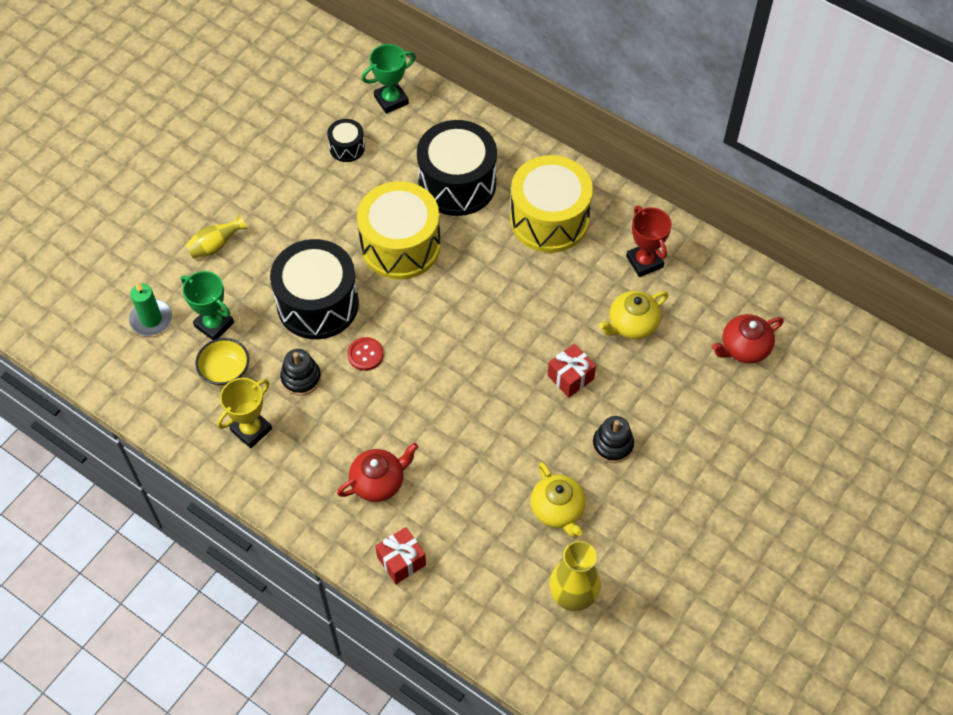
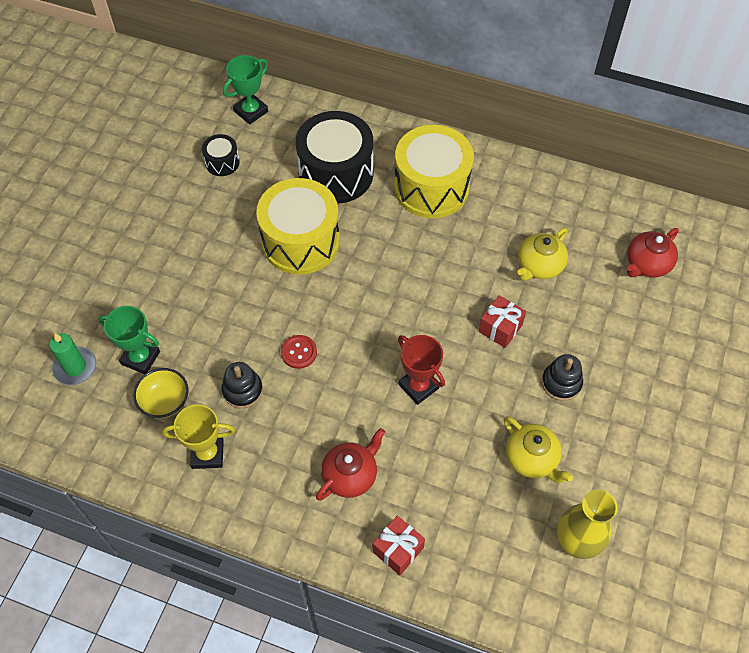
camera: 15 degrees left, 0 degrees up
(215, 245) = (121, 281): yellow vase -> none
(251, 429) = (207, 454): yellow trophy -> yellow trophy turned 60 degrees clockwise
(318, 304) = (238, 314): black drum -> none
(644, 262) = (530, 207): red trophy -> red trophy (418, 386)

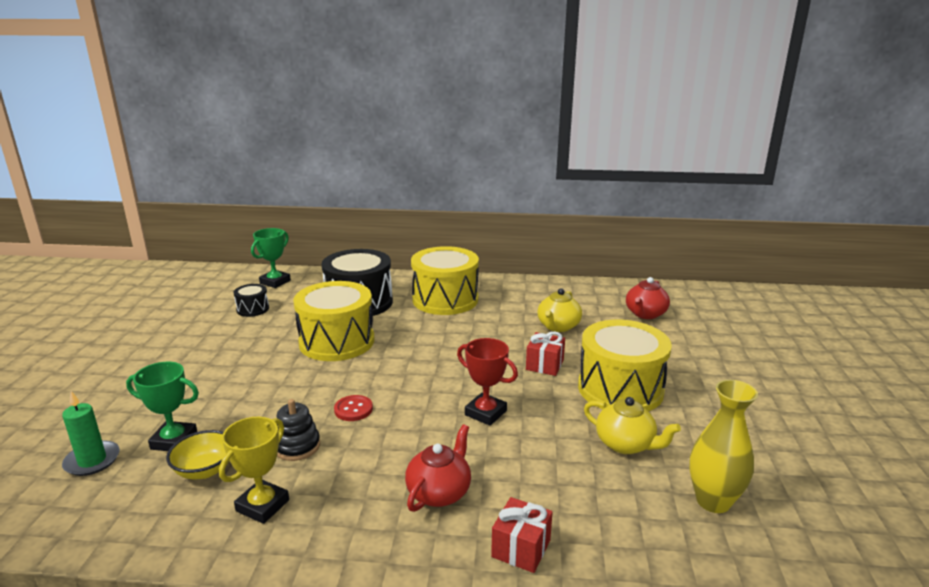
camera: 15 degrees left, 35 degrees down
(207, 454) = (262, 505): yellow trophy -> yellow trophy turned 45 degrees counterclockwise
(561, 383) = (620, 389): black stacking toy -> yellow drum

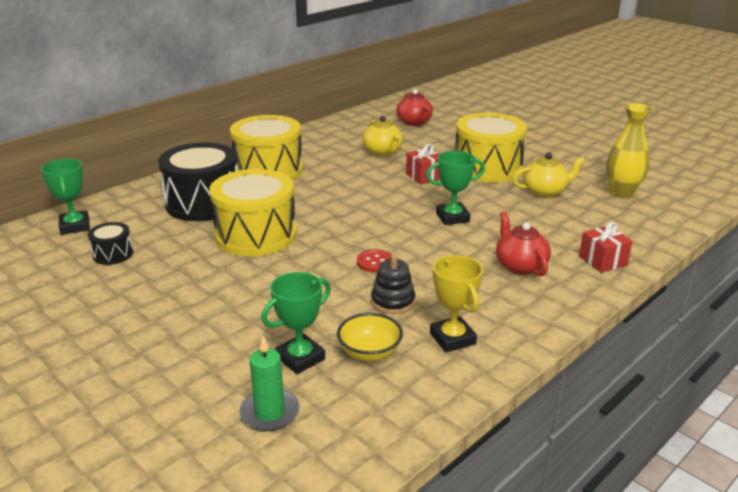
camera: 50 degrees left, 5 degrees up
(485, 413) = (452, 217): red trophy -> green trophy

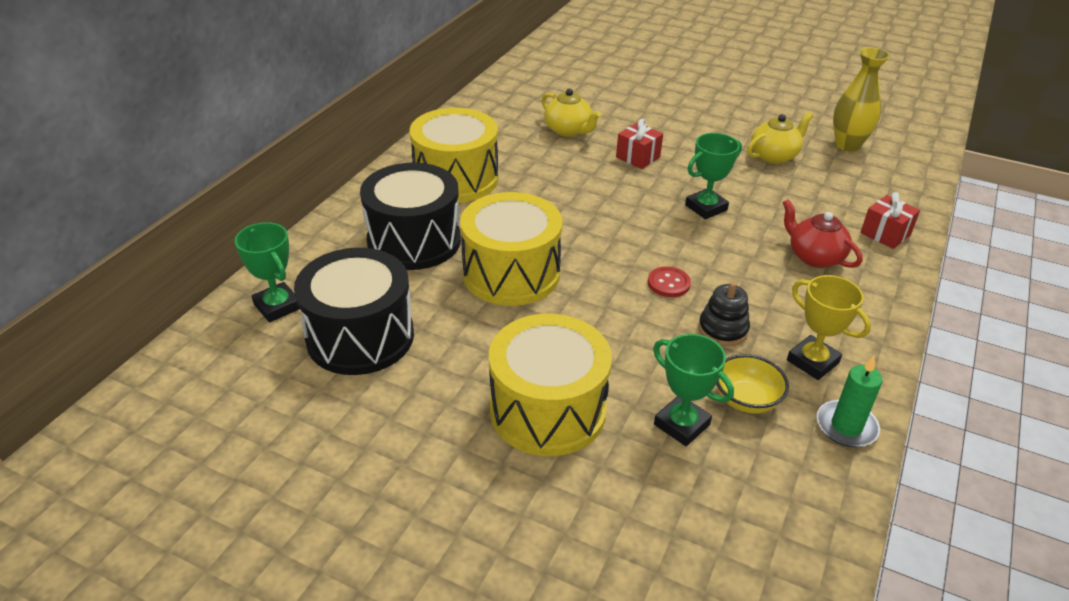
camera: 20 degrees left, 10 degrees up
(113, 254) = (360, 337): black drum -> black drum, size x2.16
(270, 412) = (701, 500): green candle -> green candle (846, 426)
(300, 358) = (681, 424): green trophy -> green trophy turned 75 degrees counterclockwise
(414, 122) = (573, 83): red teapot -> none
(487, 168) = (695, 134): yellow drum -> yellow drum (548, 410)

